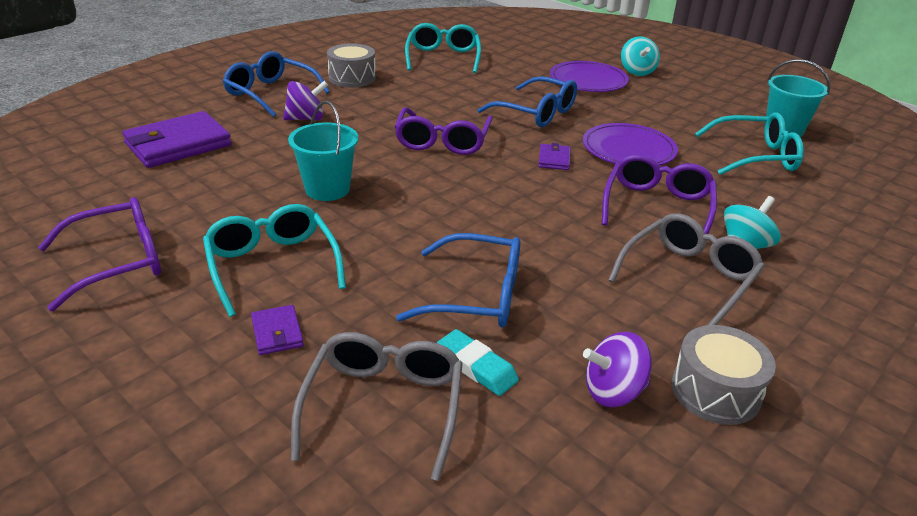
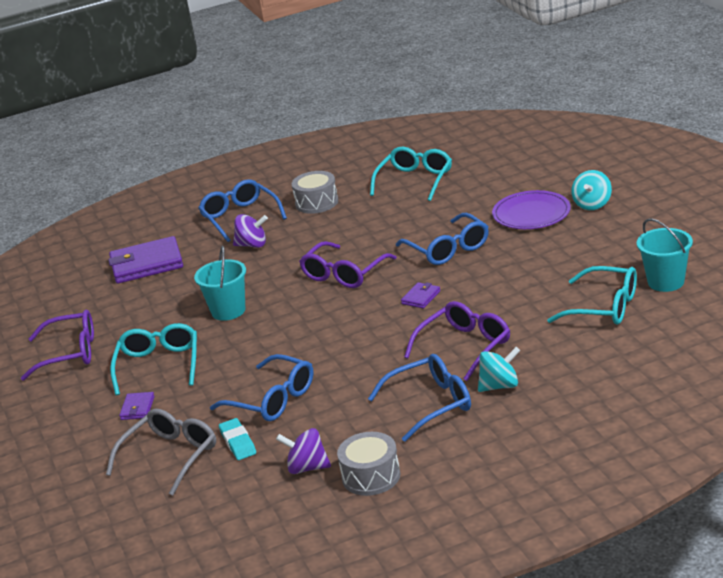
camera: 30 degrees right, 5 degrees down
(628, 149) = (494, 292): purple plate -> none
(688, 277) = (430, 404): grey glasses -> blue glasses

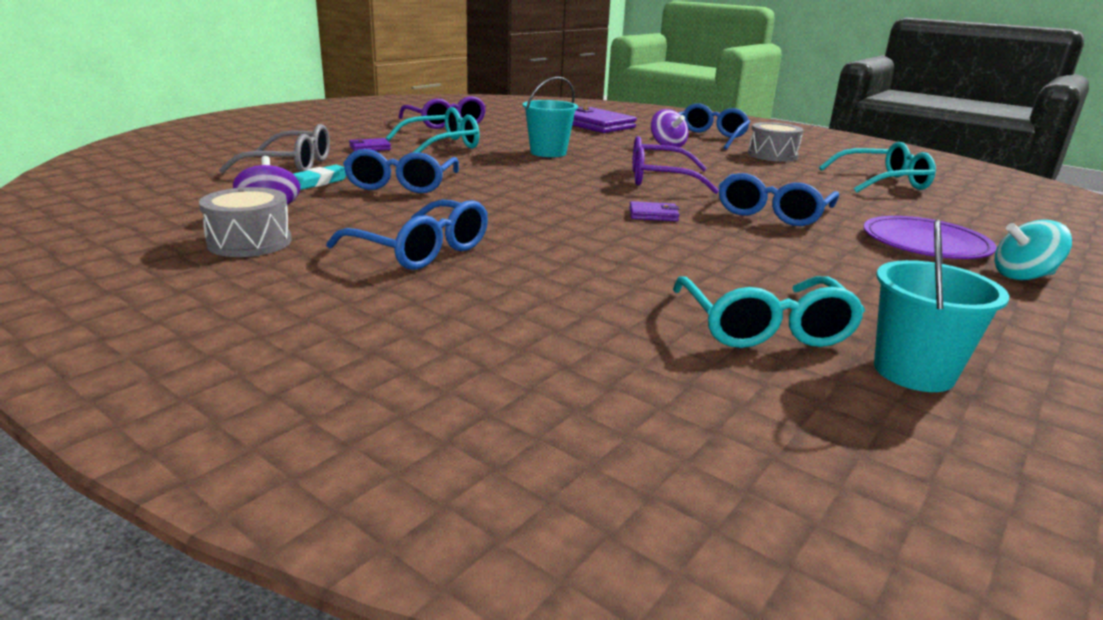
camera: 55 degrees right, 5 degrees down
(465, 347) = (566, 250): purple glasses -> none
(500, 386) = (485, 283): turquoise spinning top -> none

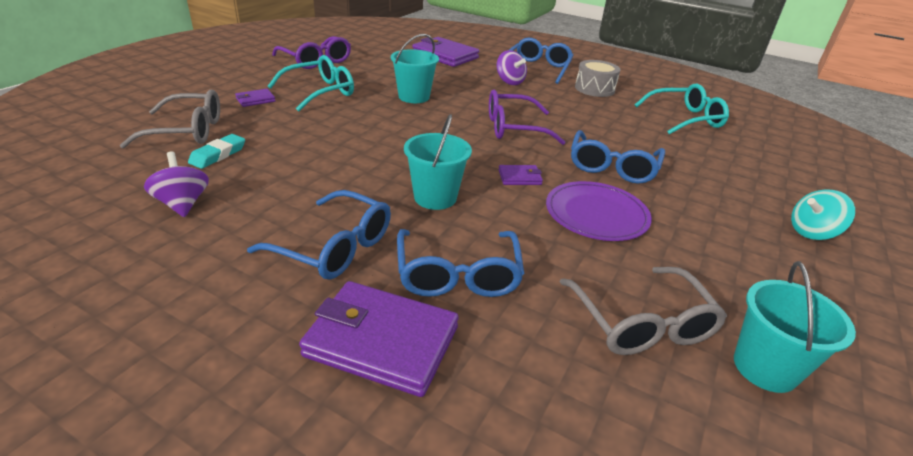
camera: 10 degrees left, 10 degrees up
(250, 242) = (172, 251): grey drum -> none
(401, 184) = (295, 151): blue glasses -> blue glasses (458, 275)
(451, 316) = (382, 341): none -> purple wallet
(547, 223) = (435, 197): none -> turquoise bucket
(764, 327) = (641, 323): turquoise glasses -> grey glasses
(925, 243) = (734, 196): purple plate -> purple plate (596, 214)

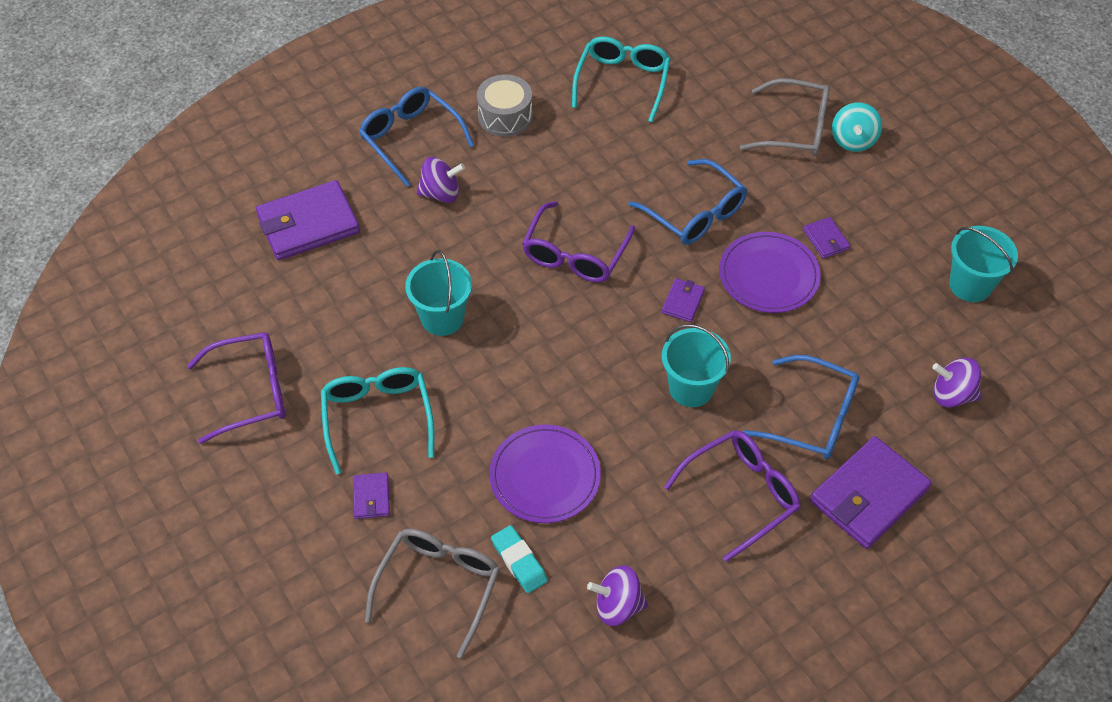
camera: 60 degrees left, 20 degrees up
(303, 151) = (545, 476): none -> purple plate
(334, 247) = (741, 494): blue glasses -> purple glasses
(585, 389) = (952, 395): none -> purple spinning top
(641, 323) = (908, 327): grey glasses -> grey glasses (795, 129)
(677, 239) = (826, 239): none -> purple wallet

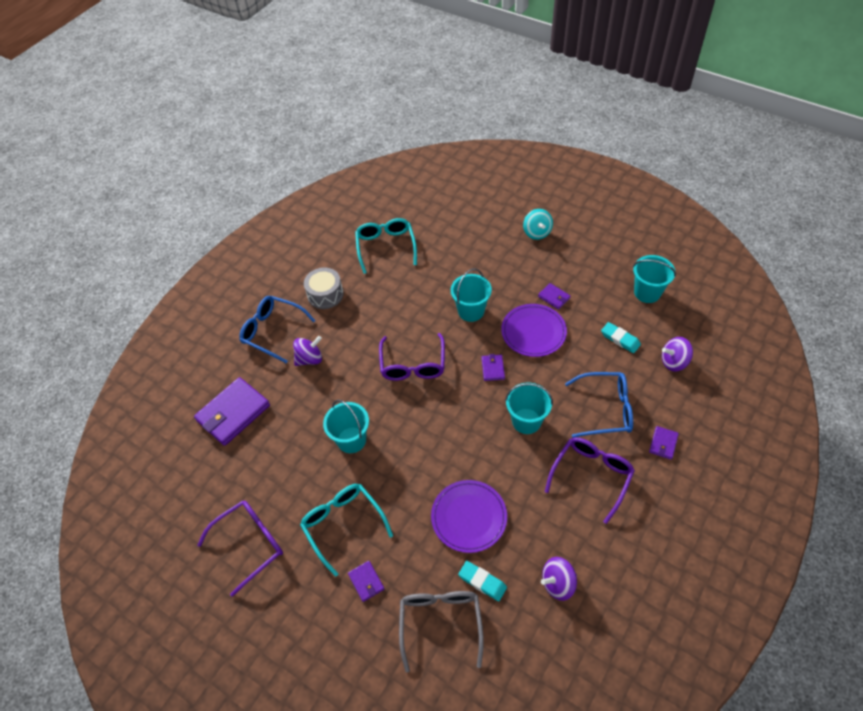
camera: 20 degrees left, 0 degrees up
(695, 213) = (471, 311): blue glasses -> turquoise bucket
(795, 129) = (501, 238): grey glasses -> none
(869, 495) = (663, 443): purple wallet -> purple wallet, size x0.47
(890, 333) = (620, 339): none -> turquoise eraser

